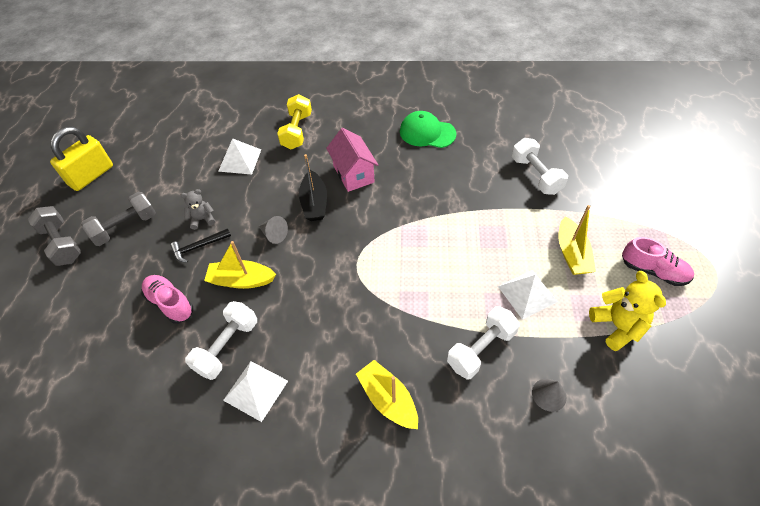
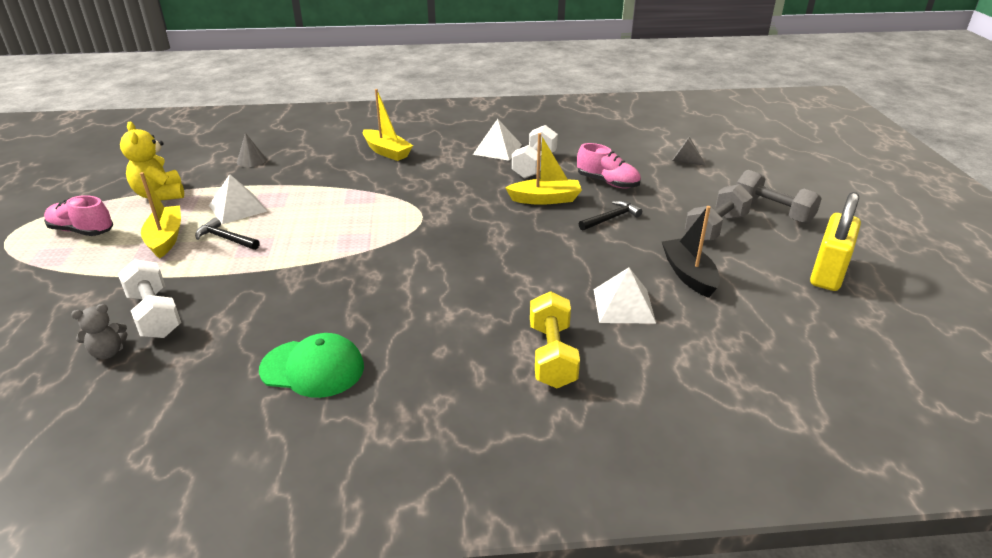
camera: 170 degrees right, 20 degrees down
(202, 219) = (626, 240): grey teddy bear -> grey teddy bear (108, 352)
(274, 234) = (527, 233): grey cone -> grey cone (684, 161)
(314, 203) = (487, 263): black boat -> black boat (688, 275)
(353, 174) = (438, 299): pink house -> none
(481, 349) = (300, 176): white dumbbell -> none
(520, 249) = (226, 238): none -> black hammer

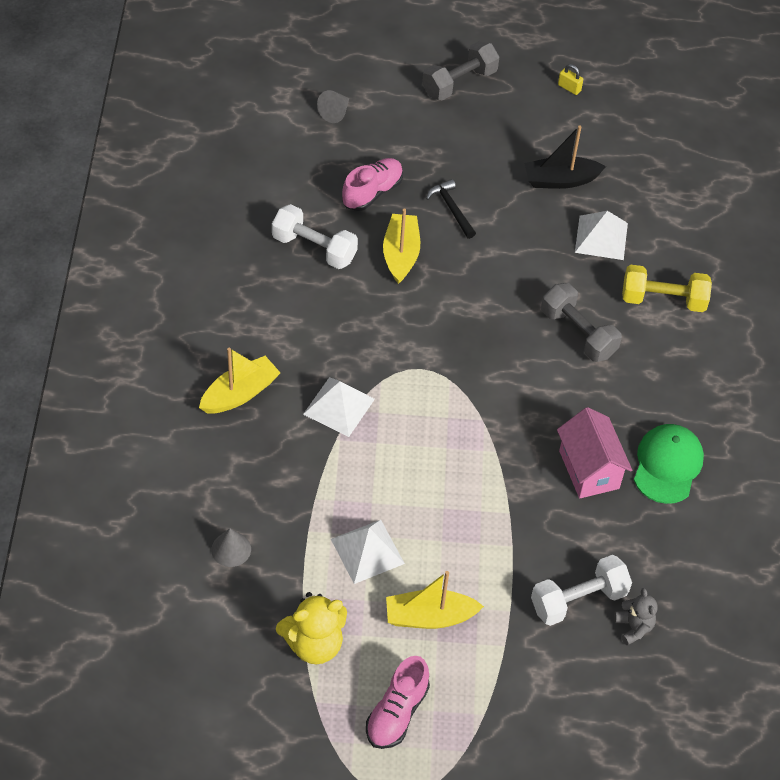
camera: 85 degrees left, 20 degrees up
(226, 238) = (439, 555): black hammer -> none
(310, 313) = (589, 469): none -> pink house
(497, 149) = (261, 277): white pyramid -> white pyramid (339, 406)
(715, 228) = (483, 135): grey dumbbell -> grey dumbbell (578, 333)
(828, 273) = (569, 88): yellow padlock -> yellow padlock, size x0.40

